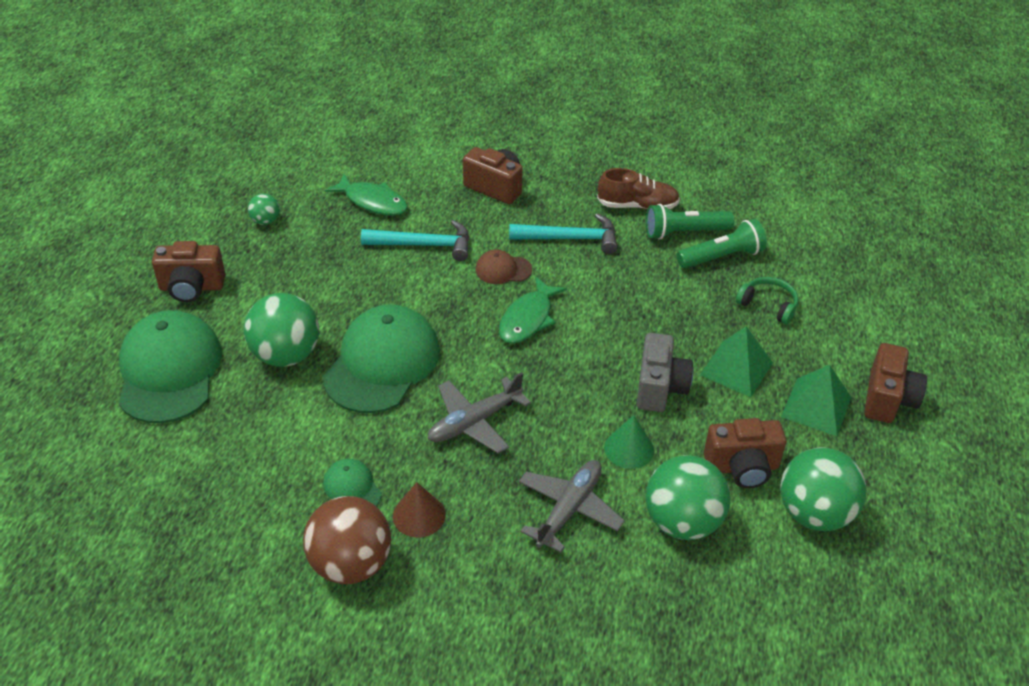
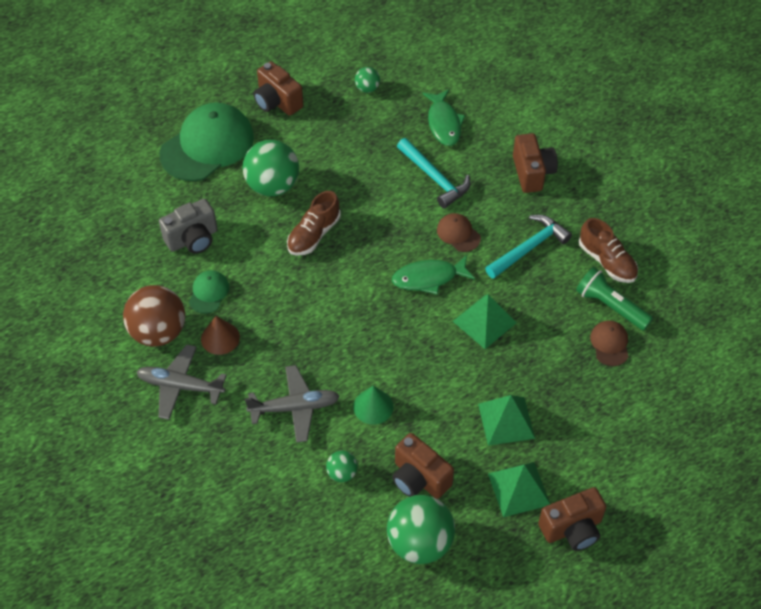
camera: 50 degrees right, 10 degrees up
(382, 363) = (314, 234): green cap -> brown shoe
(474, 422) = (314, 313): grey plane -> grey plane (180, 386)
(570, 238) = (529, 248): turquoise hammer -> turquoise hammer turned 90 degrees counterclockwise
(616, 314) = (484, 322): none -> green pyramid
(660, 388) = (443, 389): grey camera -> grey camera (193, 239)
(682, 522) = (342, 473): green ball -> green ball, size x0.48
(721, 257) = (610, 344): green flashlight -> brown cap
(768, 305) = (590, 402): green headphones -> none

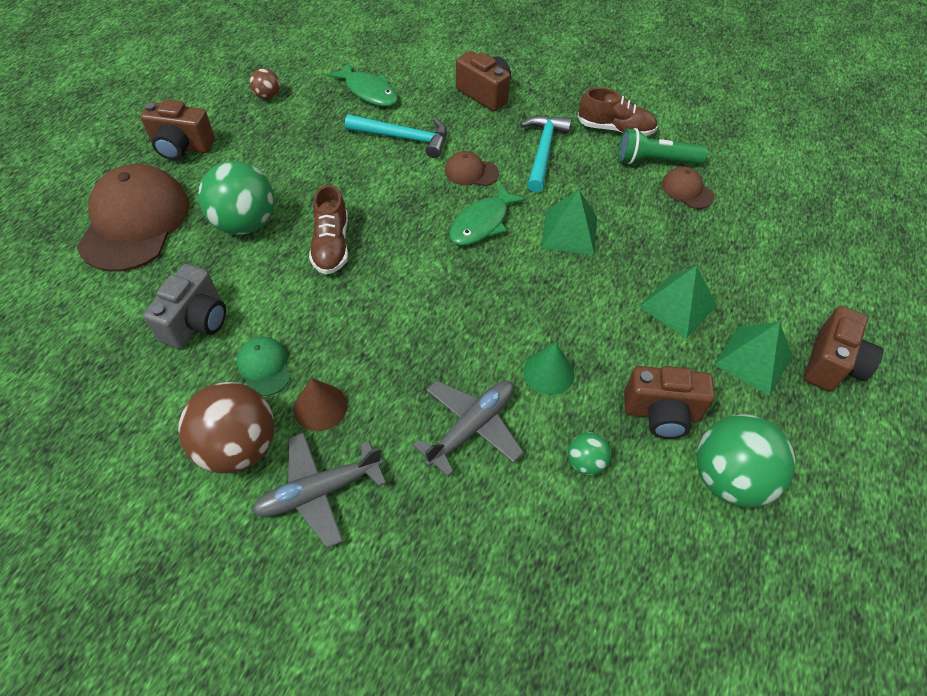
camera: 40 degrees left, 0 degrees up
(207, 145) = (135, 222): green cap -> brown cap
(367, 88) = (267, 96): green ball -> brown ball

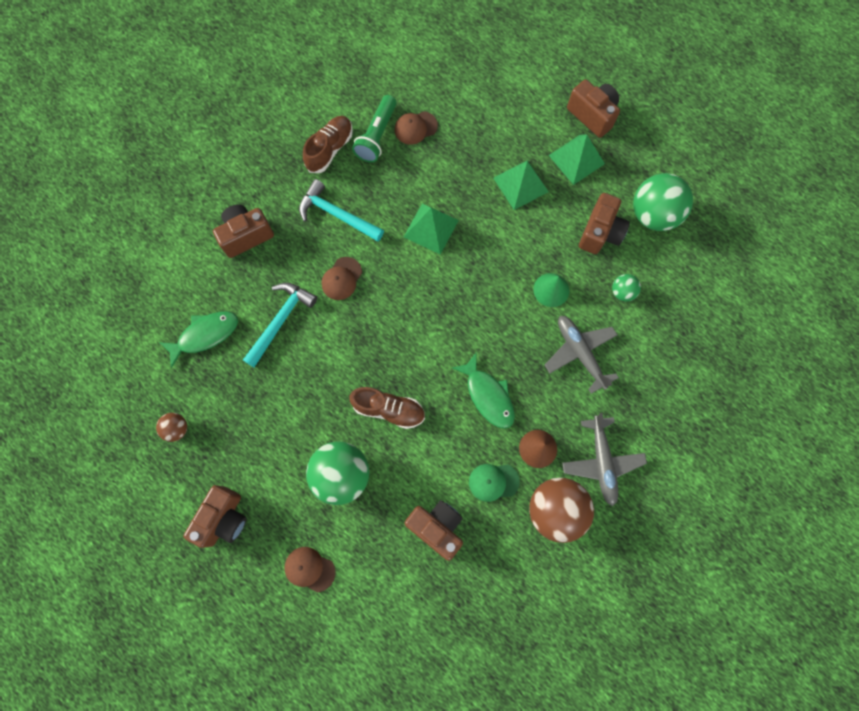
camera: 70 degrees left, 20 degrees up
(135, 222) = (309, 569): brown cap -> brown cap, size x0.45
(196, 322) = (437, 527): grey camera -> brown camera
(482, 223) = (401, 288): green fish -> green fish (488, 395)

